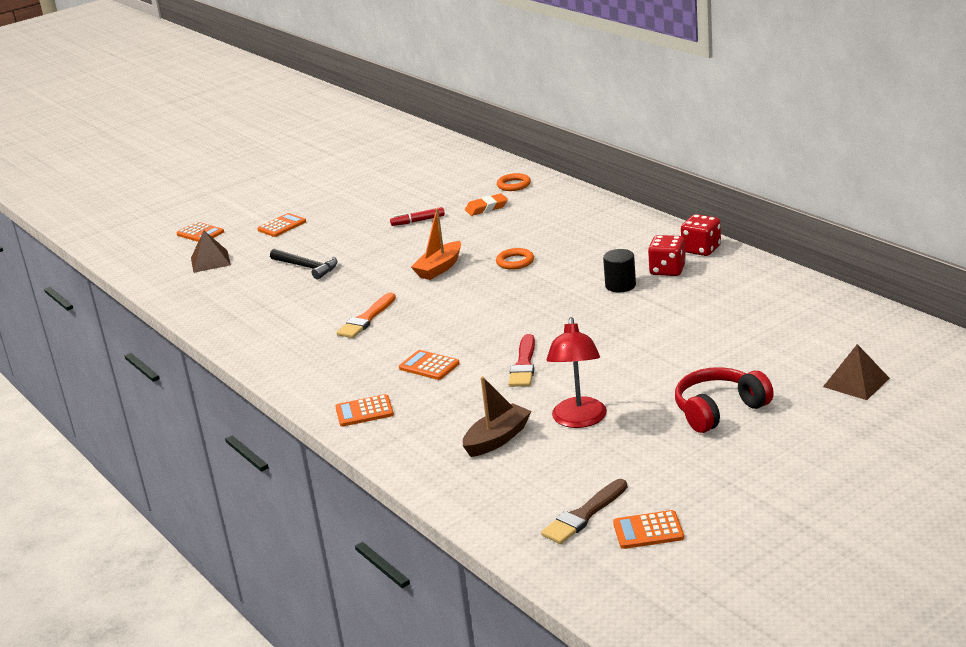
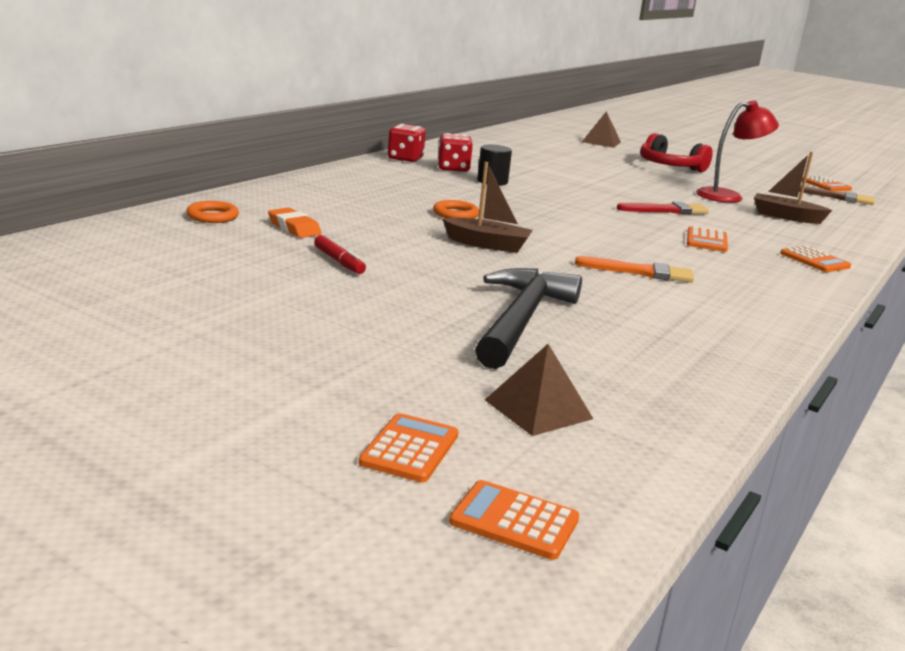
camera: 115 degrees left, 5 degrees down
(282, 226) = (362, 360): orange calculator -> orange calculator (514, 521)
(307, 267) = (521, 320): black hammer -> black hammer, size x1.61
(439, 268) = (487, 244): orange boat -> brown boat

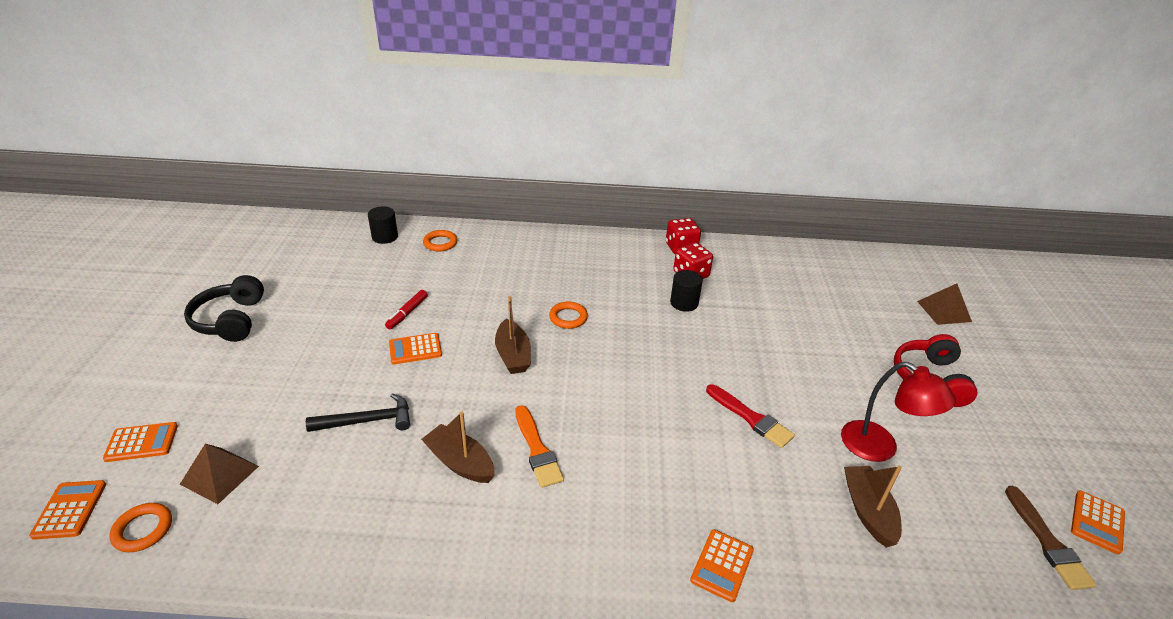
camera: 60 degrees right, 15 degrees up
(136, 232) = (385, 237): none -> black cylinder
(177, 346) = (230, 320): none -> black headphones
(294, 228) = (452, 274): orange eraser -> none
(521, 320) = (368, 421): black hammer -> black hammer, size x0.62
(603, 471) = (143, 530): none -> orange ring
(630, 300) = (460, 462): none -> brown boat
(706, 241) = (684, 469): orange calculator -> orange calculator (415, 349)

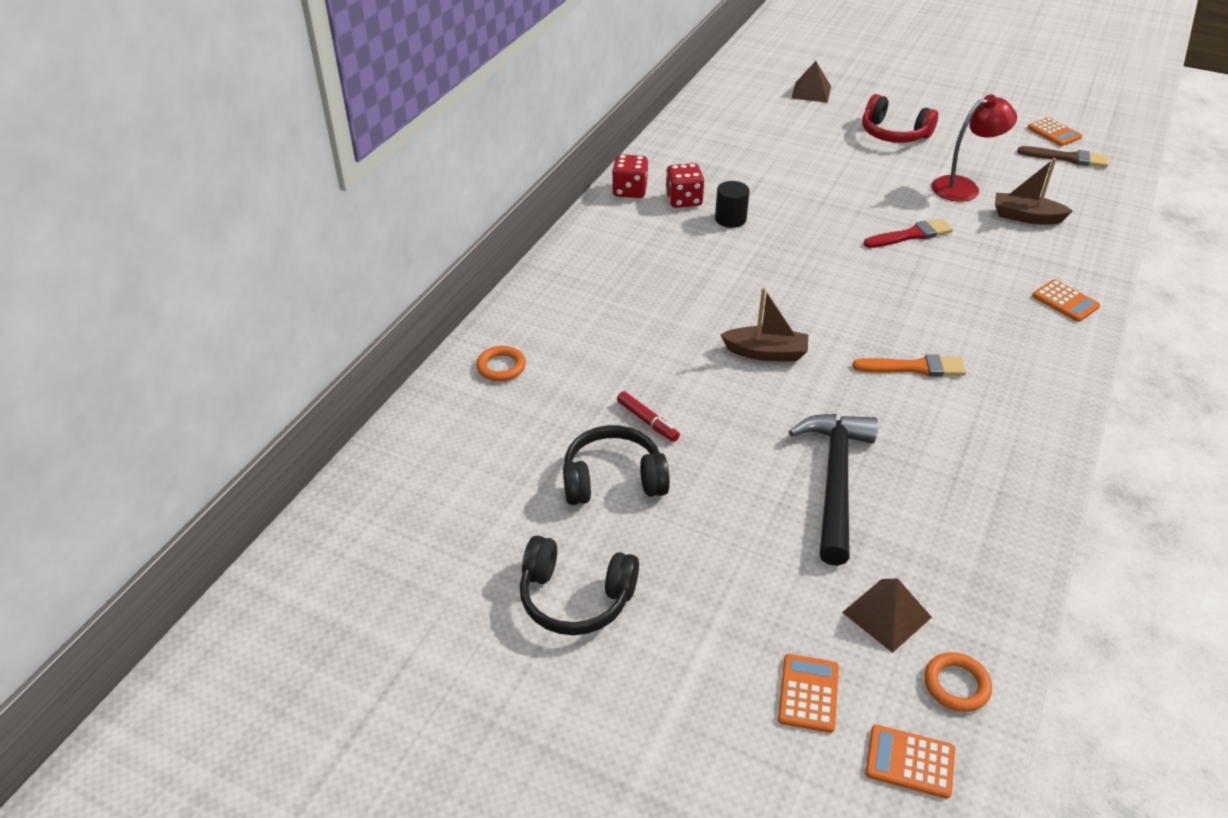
camera: 65 degrees left, 5 degrees up
(342, 311) = (613, 479): none -> black headphones
(368, 421) = (835, 481): black hammer -> black hammer, size x1.61
(385, 237) = (449, 416): black cylinder -> none
(415, 349) = (723, 425): orange calculator -> none
(460, 462) = (917, 422): brown boat -> none
(568, 317) = (718, 299): orange ring -> none

